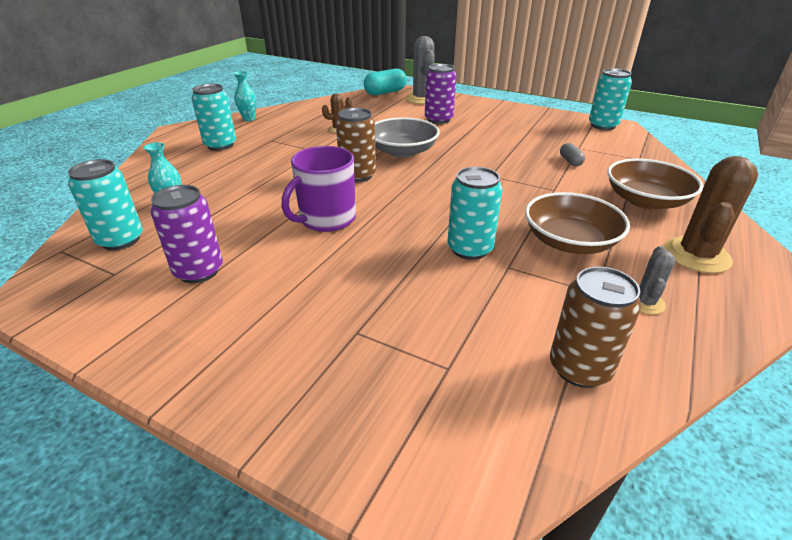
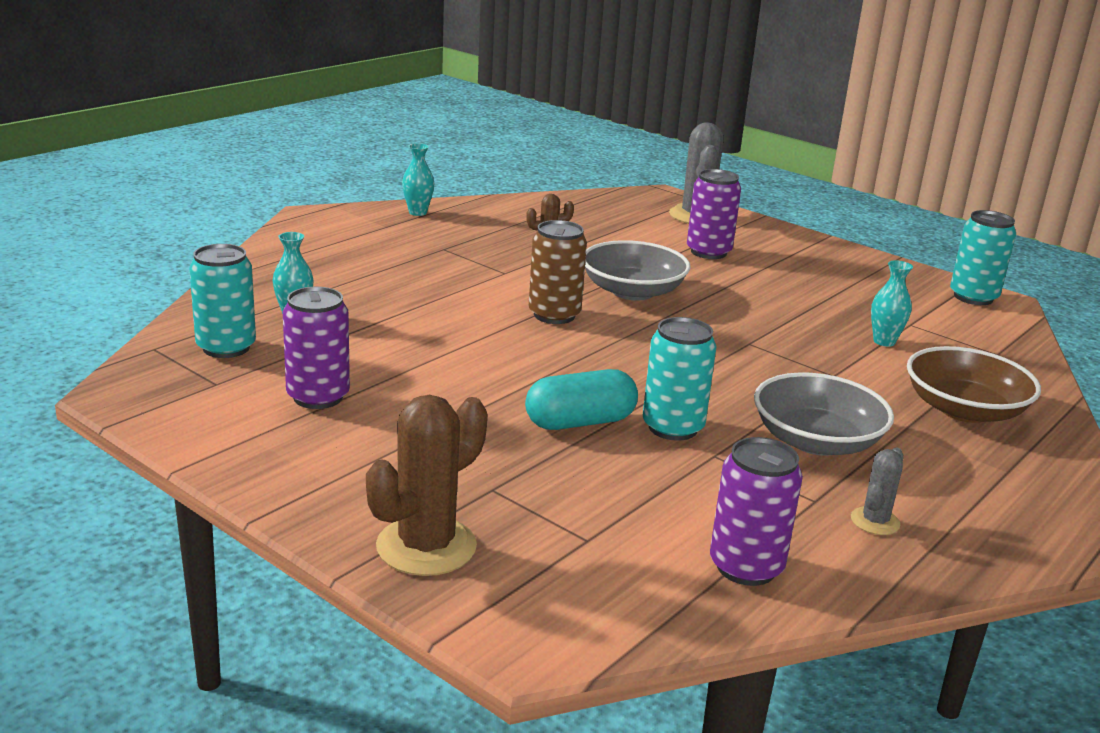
camera: 10 degrees right, 10 degrees down
(220, 145) = (369, 245): turquoise can -> none
(326, 219) = (493, 363): purple mug -> none
(385, 92) = (641, 198): turquoise capsule -> turquoise capsule (580, 422)
(569, 242) = (816, 441): brown bowl -> grey bowl
(570, 161) = (884, 341): grey capsule -> turquoise vase
(579, 368) = (746, 567): brown can -> purple can
(696, 255) = (988, 484): brown cactus -> brown cactus (426, 546)

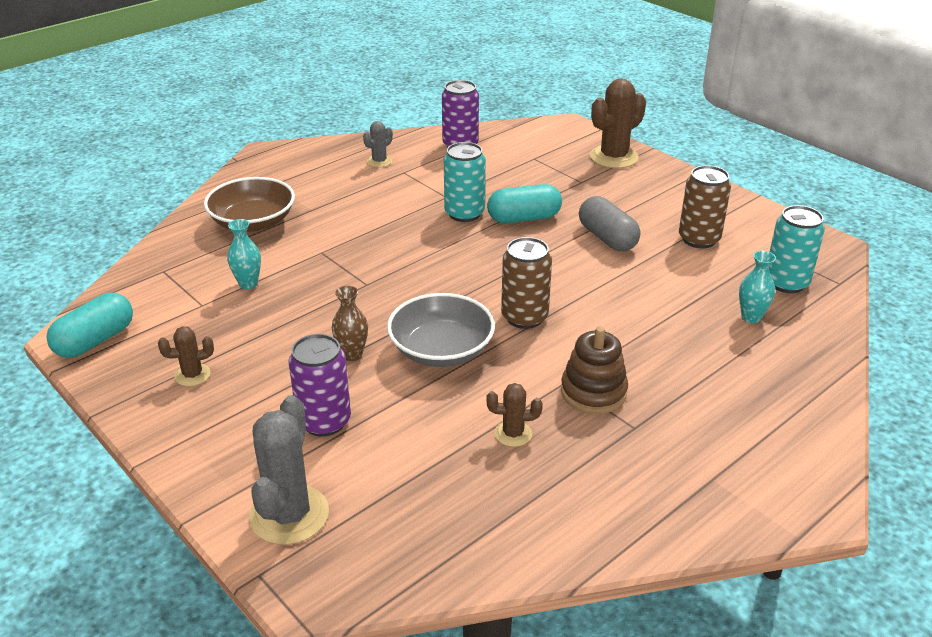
camera: 170 degrees left, 10 degrees up
(318, 397) = (699, 239): purple can -> brown can
(417, 212) = (679, 517): turquoise vase -> none
(453, 396) = (607, 238): none -> grey capsule
(479, 266) = (593, 392): none -> brown stacking toy
(718, 288) = (352, 354): none -> brown vase
(816, 441) = (376, 203): grey bowl -> none
(850, 276) = (192, 375): none -> brown cactus
(973, 297) = (95, 340): turquoise can -> turquoise capsule

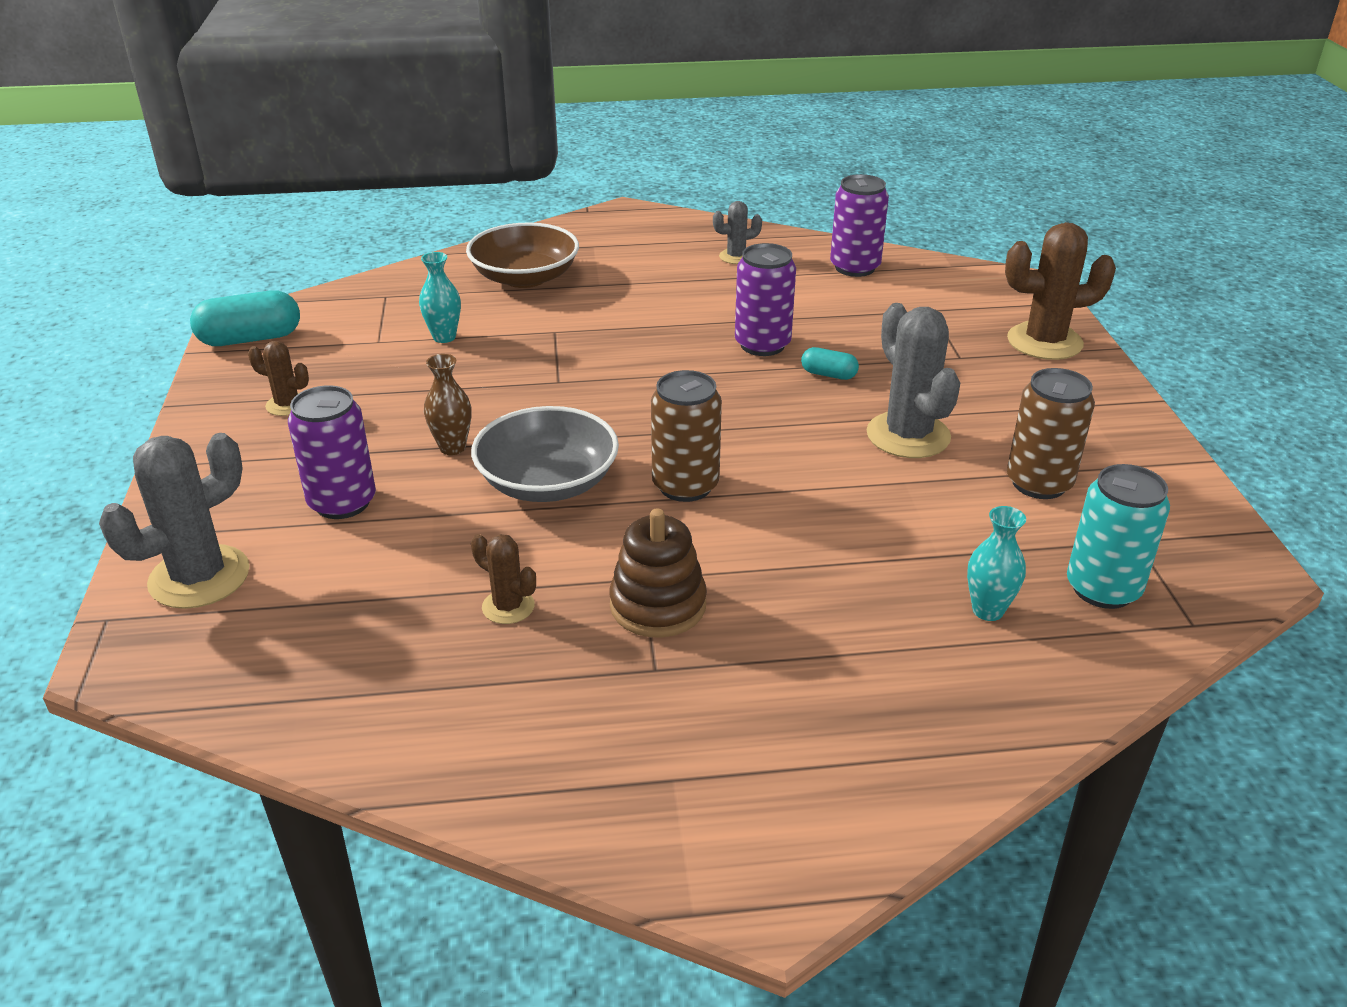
camera: 35 degrees right, 0 degrees up
(464, 213) = (762, 345): turquoise can -> purple can
(524, 218) = (828, 374): turquoise capsule -> turquoise capsule, size x0.53
(607, 238) = (908, 435): grey capsule -> grey cactus

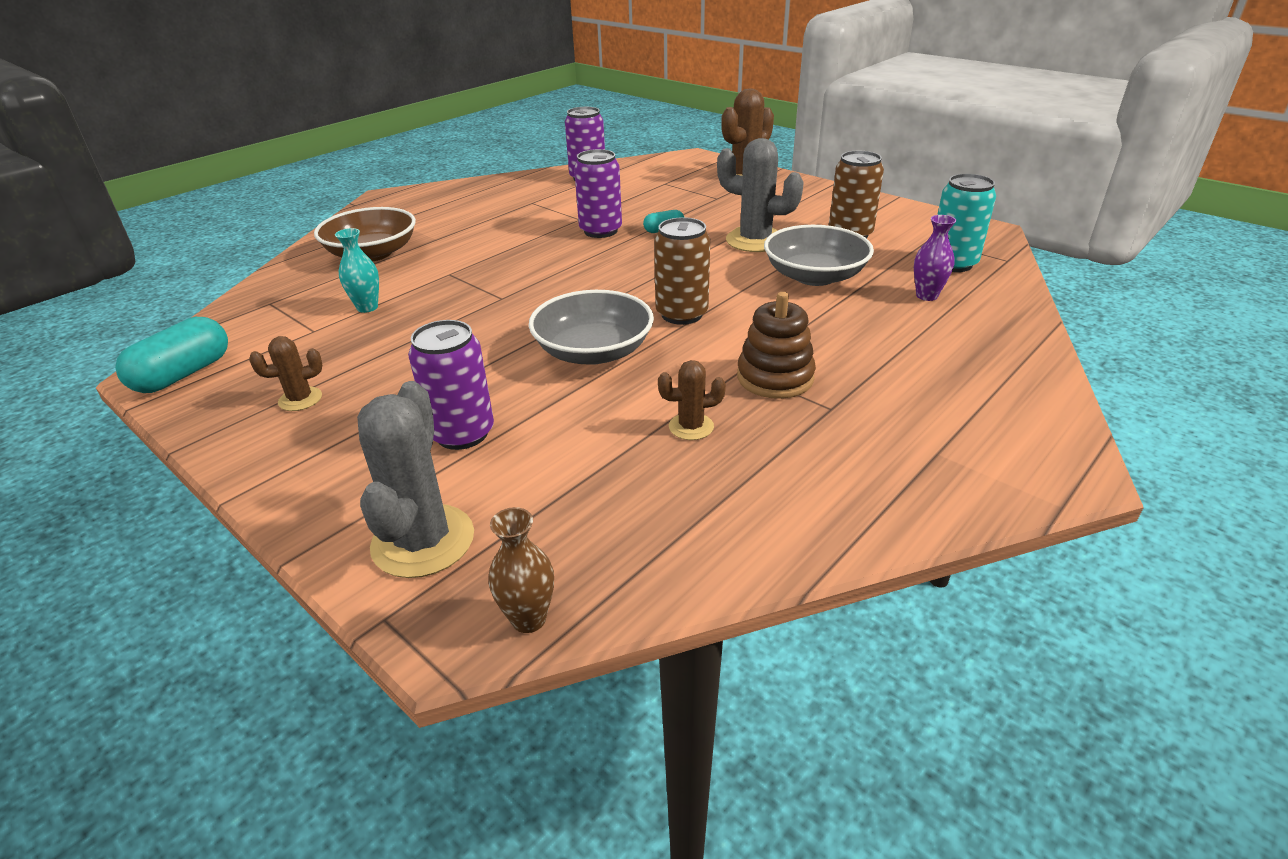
camera: 40 degrees left, 0 degrees up
(452, 447) = (491, 364): brown vase -> brown vase (528, 619)
(736, 257) = (505, 196): grey cactus -> none
(898, 515) = (814, 276): none -> grey bowl
(987, 610) = (926, 296): turquoise vase -> purple vase

